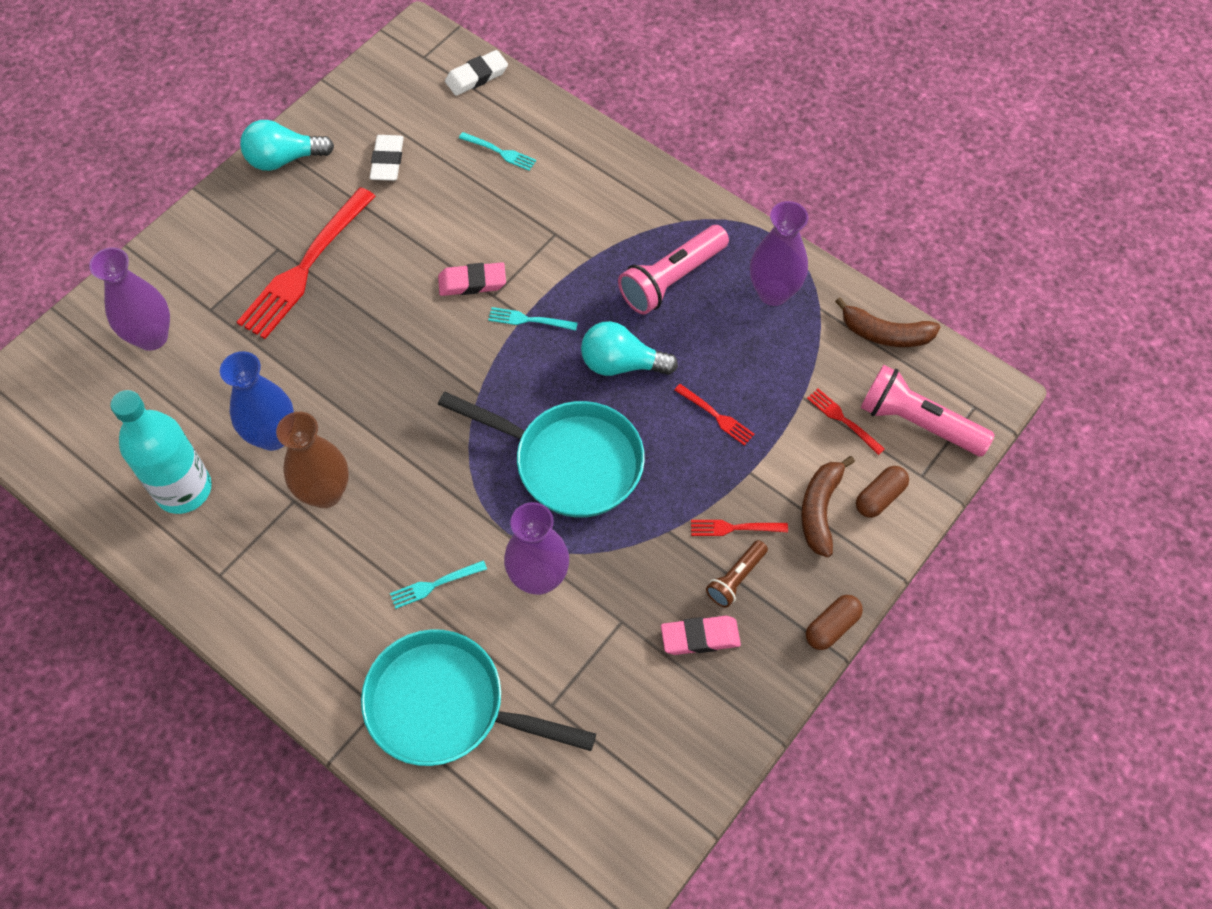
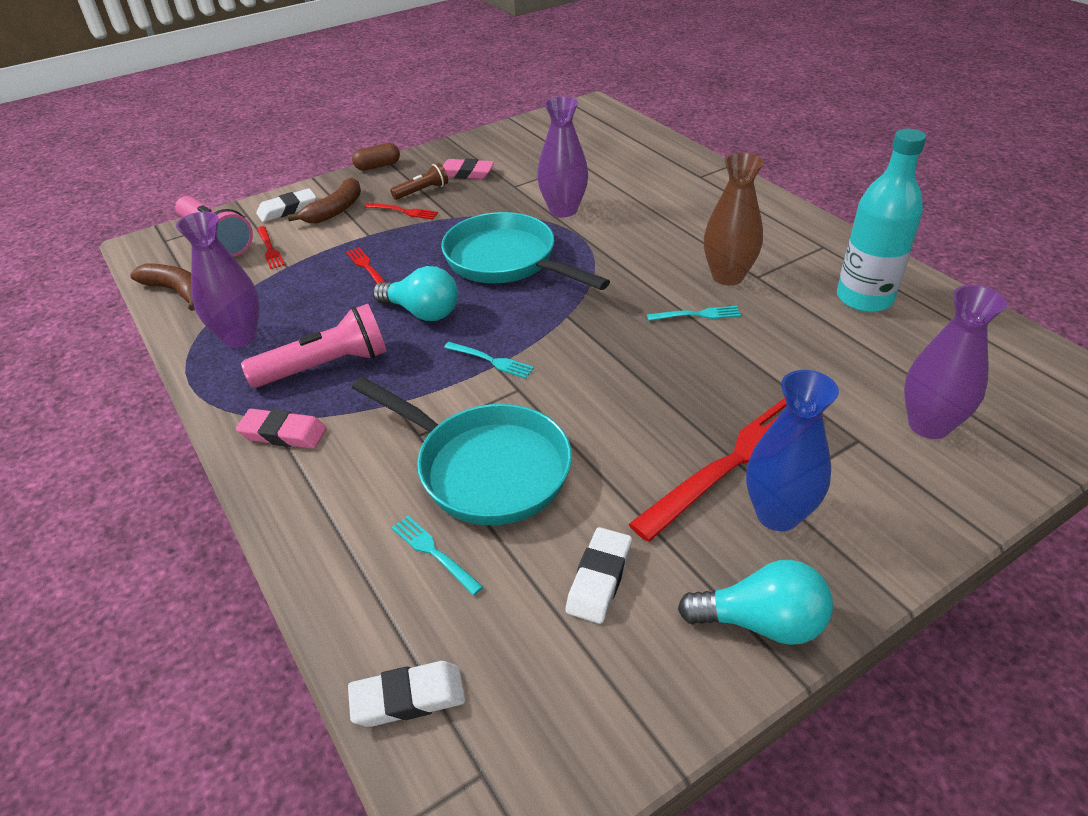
camera: 160 degrees left, 20 degrees down
(273, 436) = (777, 319): blue vase -> blue vase (777, 514)
(434, 585) = (644, 218): turquoise fork -> turquoise fork (697, 315)
(446, 706) = (651, 171): turquoise pan -> turquoise pan (485, 468)
(472, 282) = (536, 405): pink eraser -> pink eraser (283, 433)
(879, 497) = (287, 209): brown capsule -> white eraser

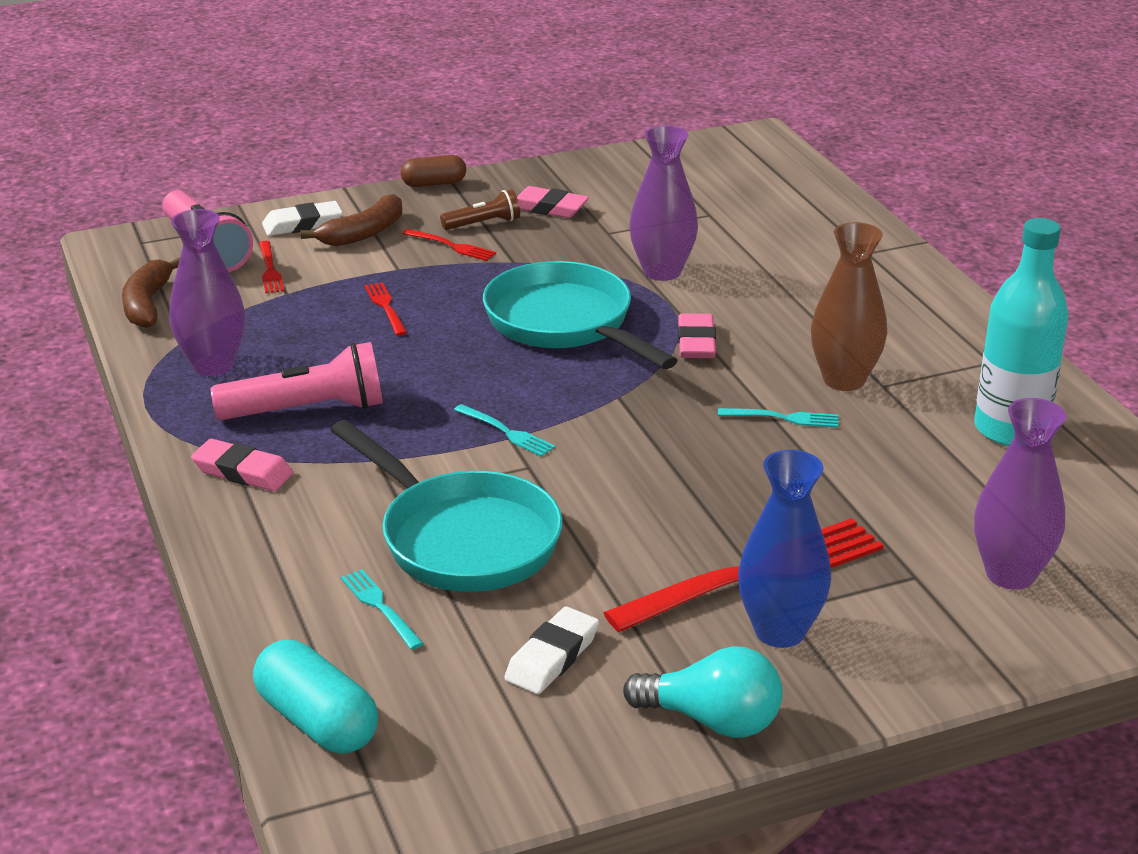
camera: 10 degrees right, 10 degrees down
(177, 291) = (147, 304): brown banana -> brown banana turned 135 degrees counterclockwise
(408, 698) = (317, 721): white eraser -> turquoise capsule
(422, 312) = (440, 368): turquoise light bulb -> none
(608, 262) = (696, 342): none -> pink eraser

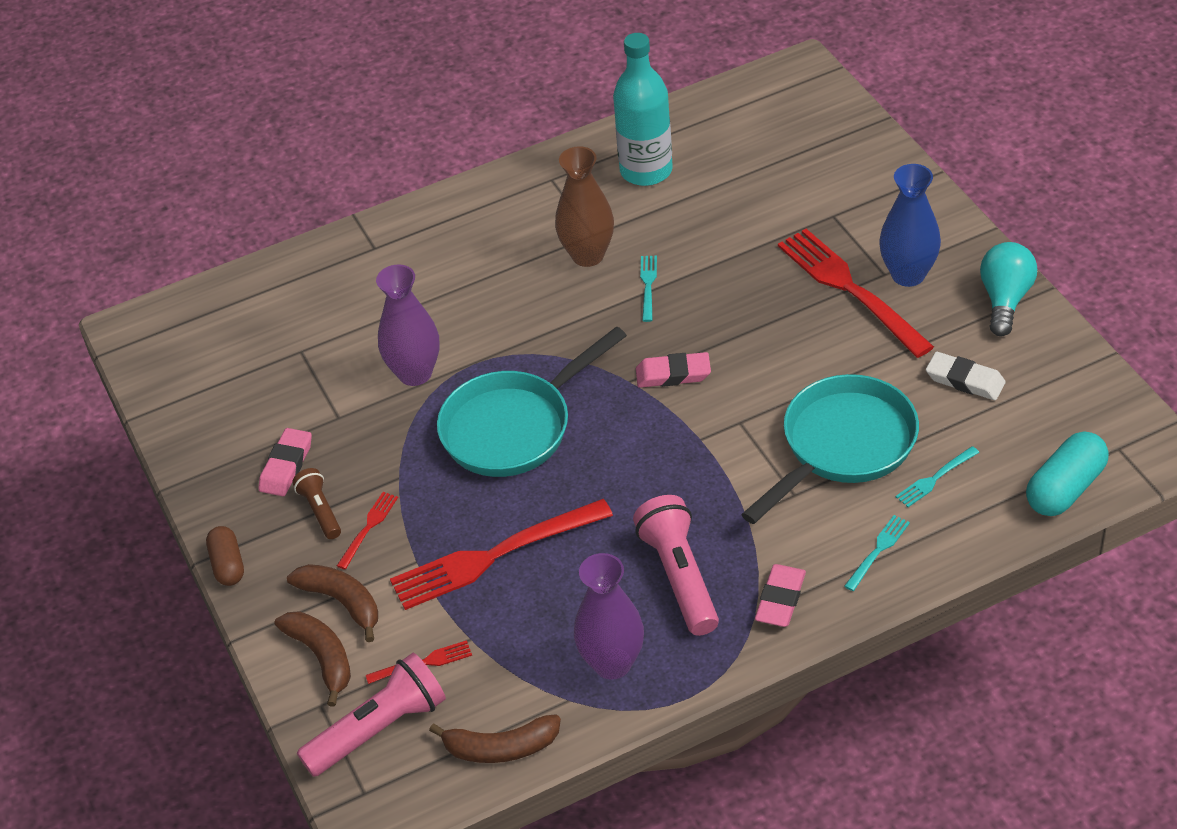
camera: 90 degrees left, 15 degrees up
(302, 224) = (322, 657): white eraser -> brown banana
(385, 307) = (493, 556): red fork -> red fork, size x2.24
(507, 432) = (693, 441): turquoise fork -> turquoise fork (878, 550)
(696, 342) = (538, 342): pink eraser -> pink eraser (673, 374)
(1010, 574) = (821, 174): purple vase -> none

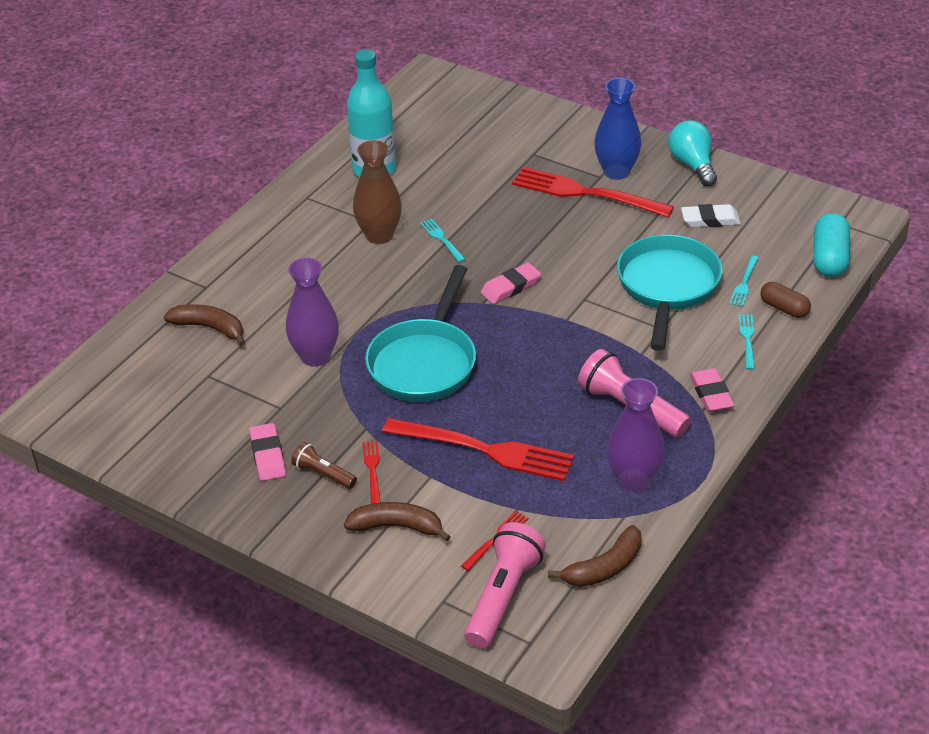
camera: 35 degrees left, 5 degrees down
(228, 565) = (281, 540): brown capsule -> brown capsule (784, 308)
(322, 657) = (415, 569): brown banana -> brown banana (210, 328)
(493, 556) = (485, 450): red fork -> red fork turned 105 degrees counterclockwise

